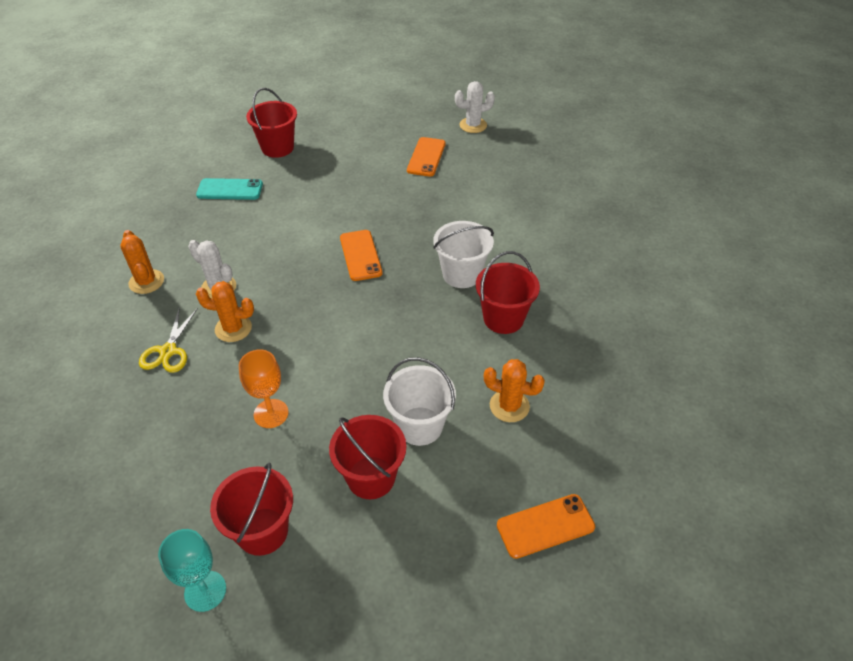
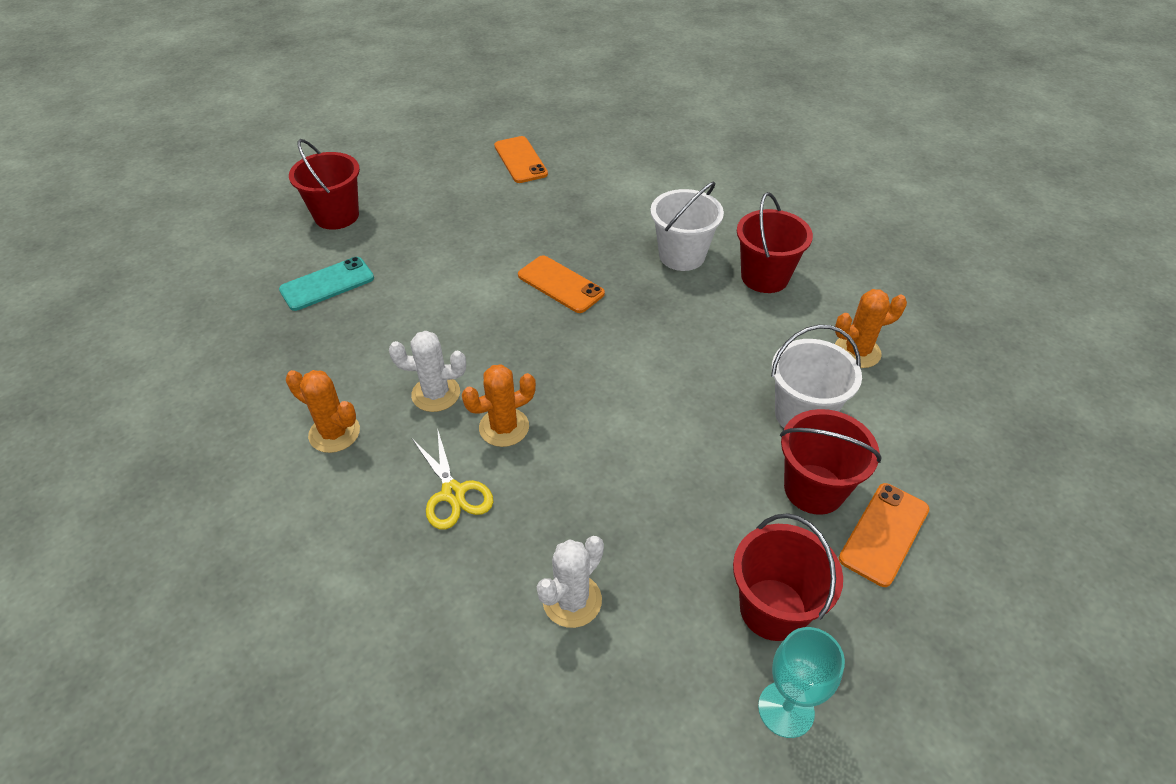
camera: 35 degrees left, 0 degrees up
(271, 413) = (647, 489): orange goblet -> none
(473, 125) = (534, 112): white cactus -> white cactus (572, 600)
(545, 526) = (999, 436): orange phone -> orange phone (884, 534)

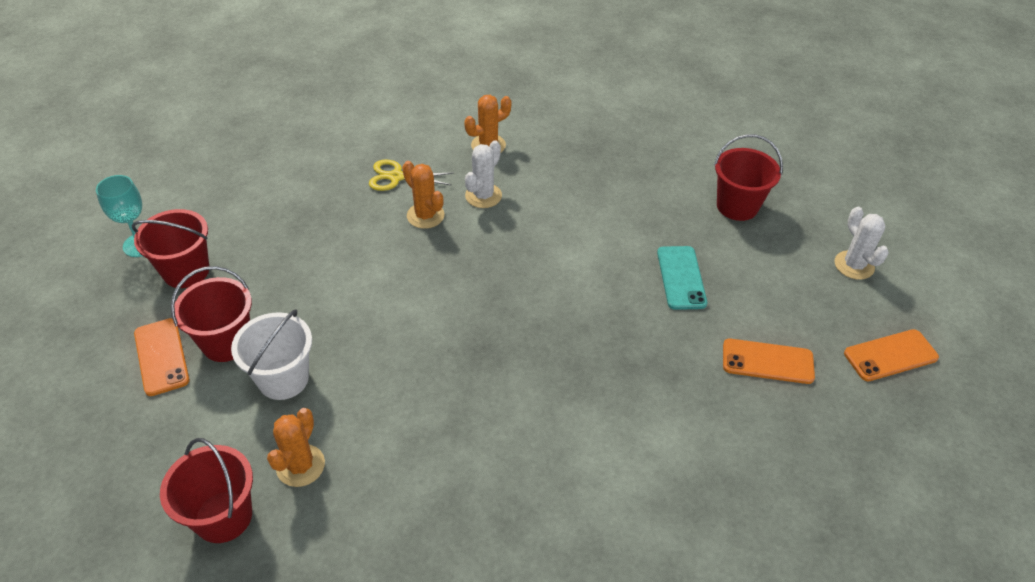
camera: 120 degrees right, 0 degrees up
(327, 284) = (644, 178): turquoise phone -> turquoise phone (681, 278)
(504, 427) = (425, 216): orange cactus -> orange cactus turned 45 degrees counterclockwise
(560, 284) = (546, 306): orange phone -> orange phone (890, 356)
(572, 600) = (282, 195): white cactus -> white cactus (854, 265)
(682, 256) = (522, 412): white bucket -> none
(764, 277) = (443, 460): red bucket -> red bucket (223, 516)

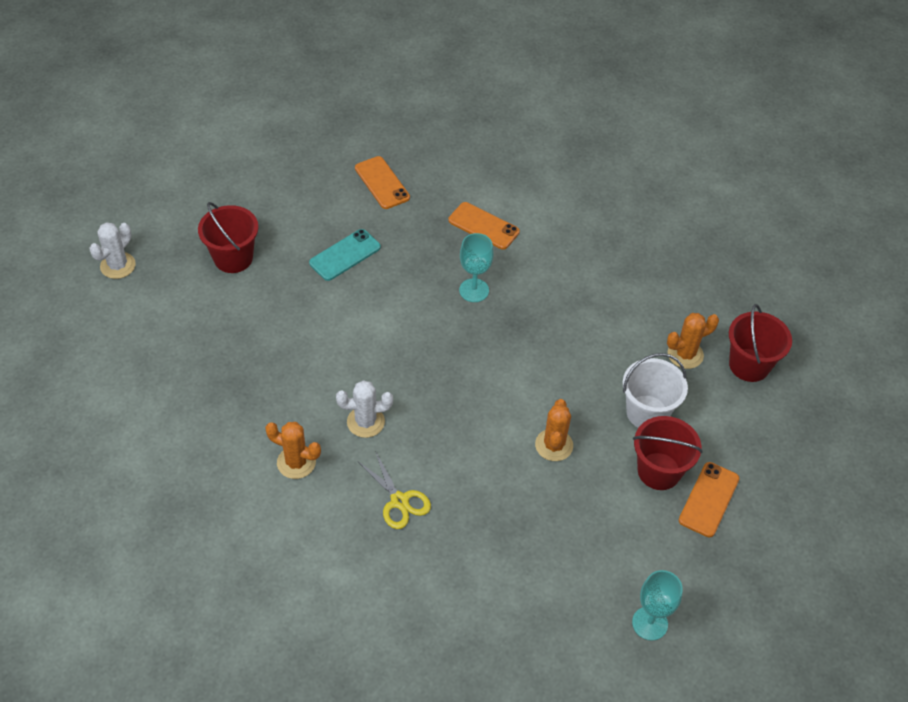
camera: 130 degrees left, 5 degrees up
(186, 271) = (636, 560): red bucket -> none
(425, 216) = (425, 445): orange cactus -> orange cactus (554, 445)
(552, 345) = (474, 290): none -> turquoise goblet
(854, 265) = (246, 173): white cactus -> white cactus (118, 266)
(890, 356) = (321, 132): orange phone -> orange phone (483, 226)

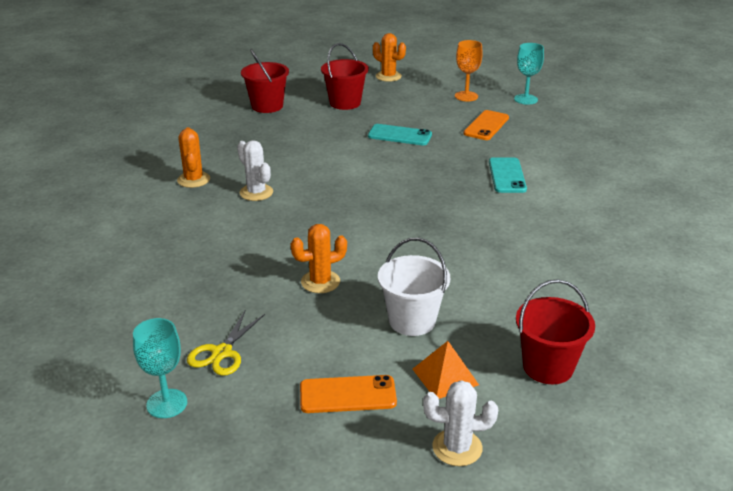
camera: 60 degrees right, 20 degrees down
(118, 266) = (293, 75): white cactus -> white cactus (457, 448)
(308, 159) = (466, 96): none -> orange goblet
(399, 501) = (195, 230): yellow scissors -> yellow scissors (222, 353)
(474, 290) = (436, 193): turquoise goblet -> turquoise goblet (525, 99)
(483, 226) = (507, 176): orange phone -> turquoise phone
(659, 471) = (351, 350): red bucket -> red bucket (267, 106)
(685, 354) = (508, 321): orange cactus -> orange cactus (388, 76)
(724, 430) = (445, 376): none -> orange pyramid

